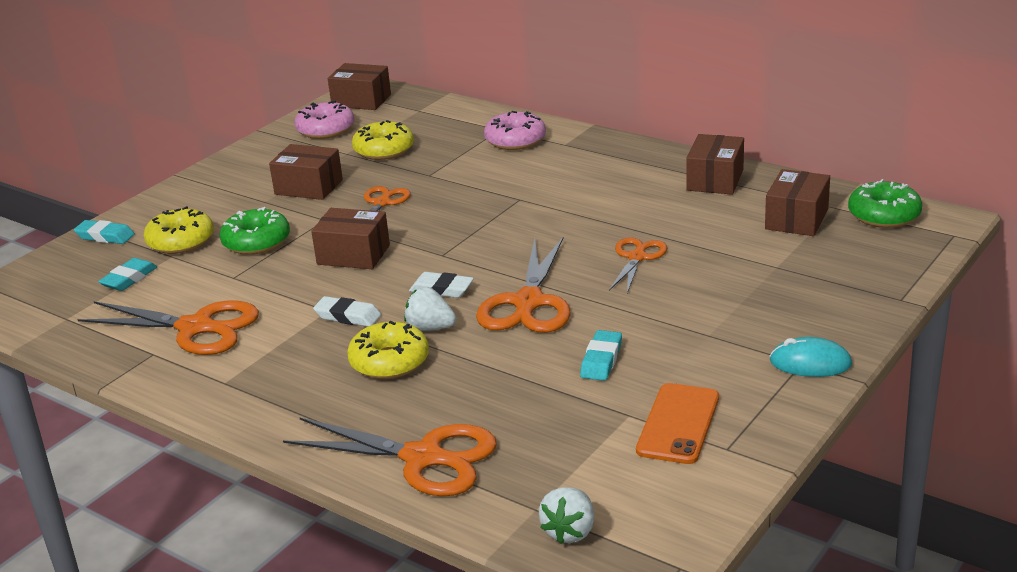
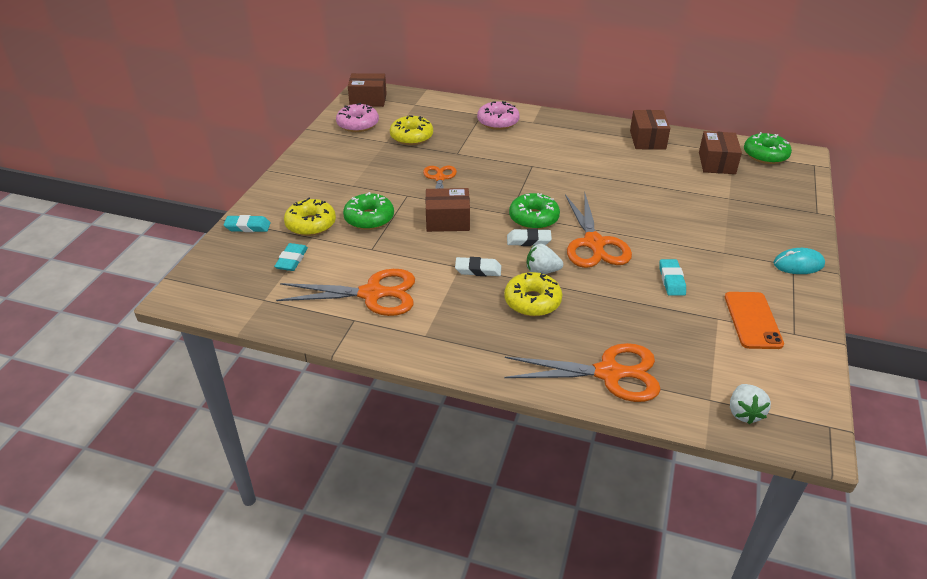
camera: 20 degrees left, 10 degrees up
(308, 187) = (377, 171): brown box -> none
(470, 263) = (533, 218): none -> green donut
(637, 257) = (639, 201): orange scissors -> none

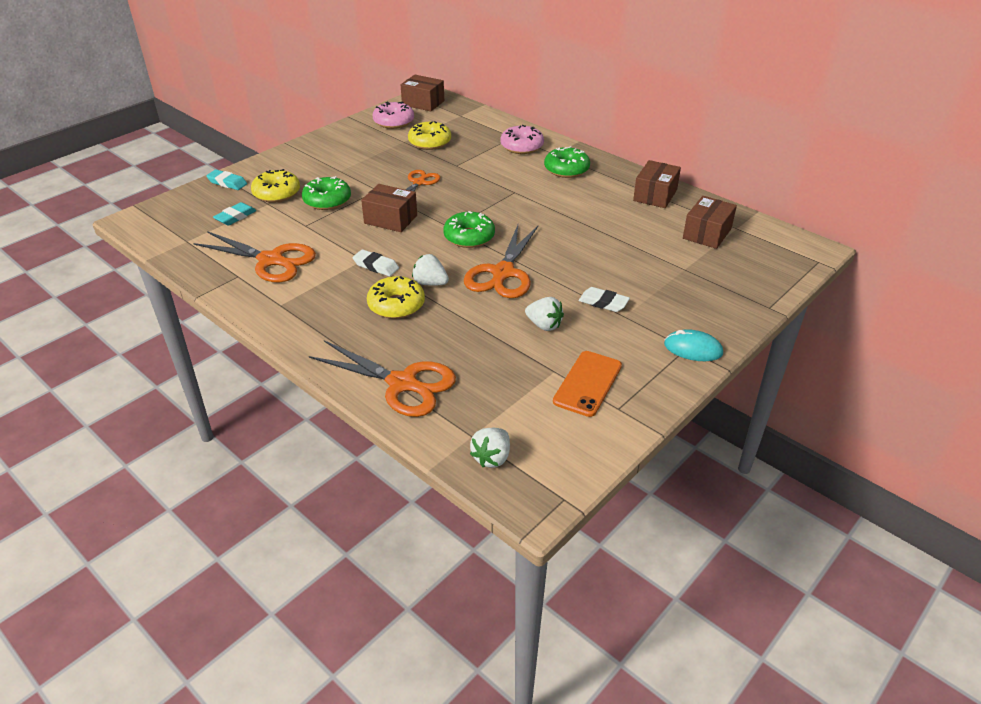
camera: 25 degrees right, 0 degrees up
(528, 240) = (445, 254): white eraser -> white eraser (603, 303)
(671, 280) = (544, 325): turquoise eraser -> white strawberry
(765, 155) = (770, 239): green donut -> green donut (566, 169)

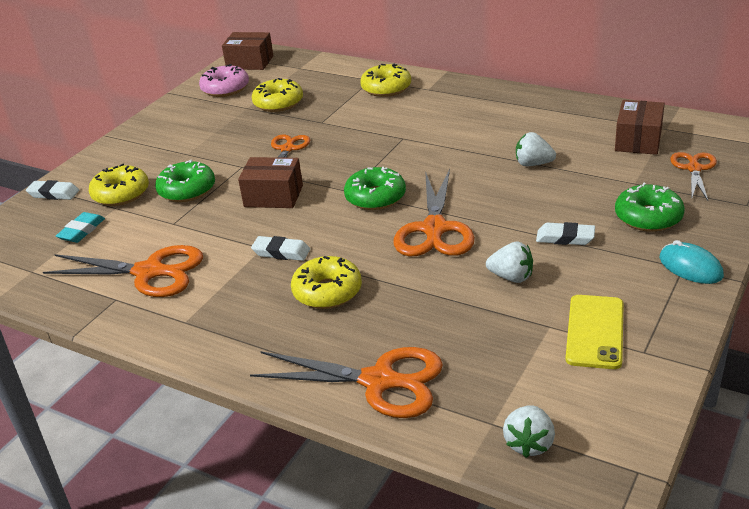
camera: 10 degrees left, 5 degrees down
(227, 183) = (54, 194): turquoise eraser -> white eraser
(430, 283) = (355, 258): white strawberry -> white strawberry (533, 164)
(521, 146) = (386, 88): pink donut -> yellow donut
(566, 169) = (449, 103): green donut -> green donut (648, 217)
(587, 383) = (595, 332): orange phone -> yellow phone
(655, 195) = (560, 111): brown box -> none
(693, 349) = (690, 267): turquoise mouse -> turquoise mouse turned 45 degrees clockwise
(741, 267) = (694, 168): none -> orange scissors

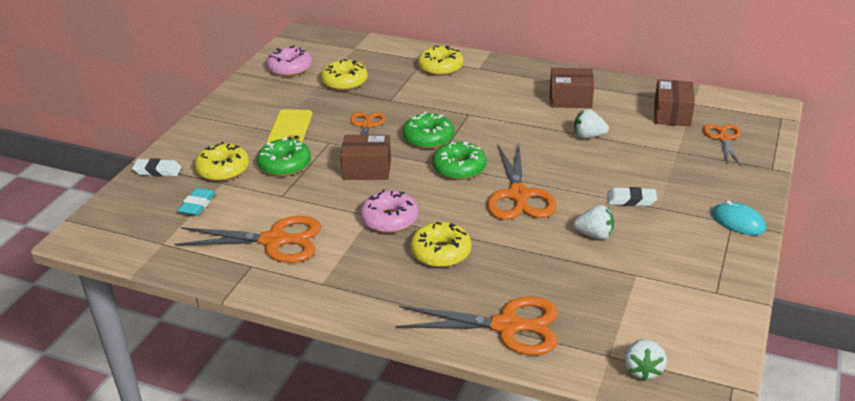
camera: 10 degrees left, 0 degrees up
(250, 62) = (305, 43): brown box -> brown box (570, 99)
(281, 252) = (389, 219): white eraser -> pink donut
(595, 332) = (673, 278): yellow phone -> yellow phone (289, 129)
(648, 217) = (695, 181): green donut -> green donut (428, 138)

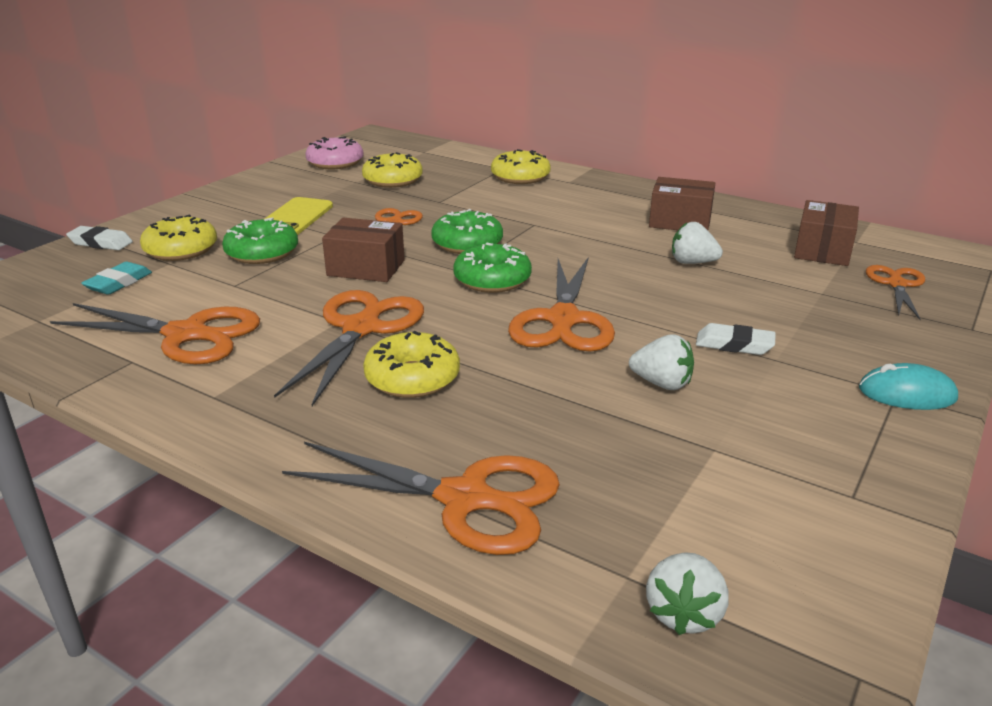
camera: 10 degrees right, 5 degrees down
(389, 219) = (361, 328): pink donut -> orange scissors
(738, 222) = (907, 393): turquoise mouse -> turquoise mouse turned 45 degrees counterclockwise

